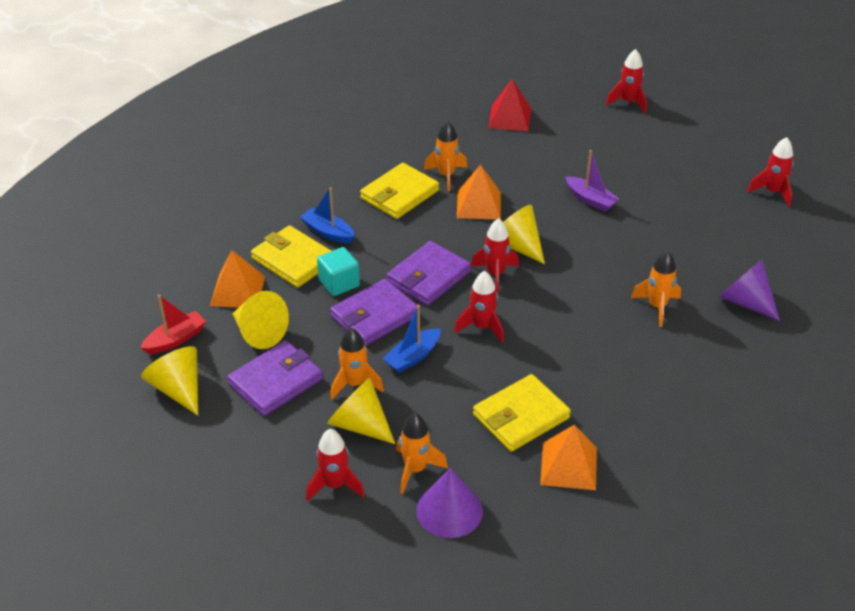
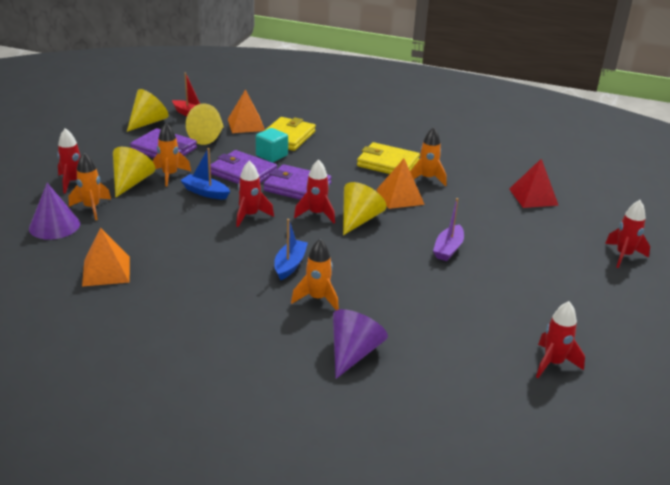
camera: 70 degrees right, 10 degrees down
(328, 232) = (325, 144): blue boat -> blue boat (290, 265)
(521, 416) = (155, 244): yellow wallet -> none

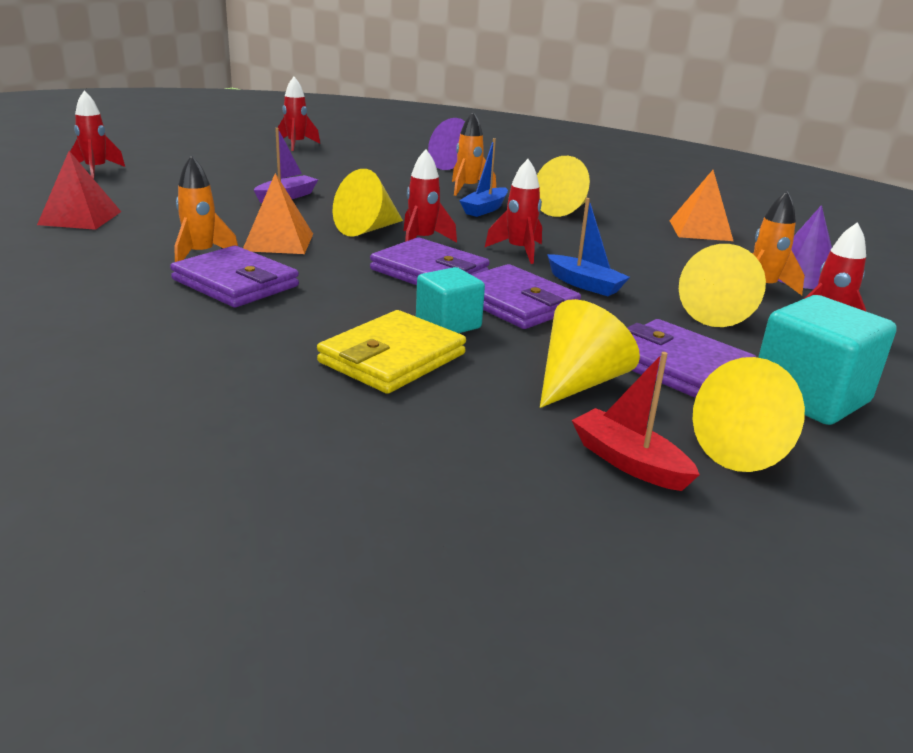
camera: 165 degrees left, 5 degrees down
(110, 143) = (810, 397): none -> turquoise cube
(170, 175) = (651, 316): orange rocket -> none
(223, 278) = (564, 210): none -> yellow cone
(246, 124) = (478, 405): orange pyramid -> none
(388, 163) = (236, 283): yellow wallet -> purple wallet

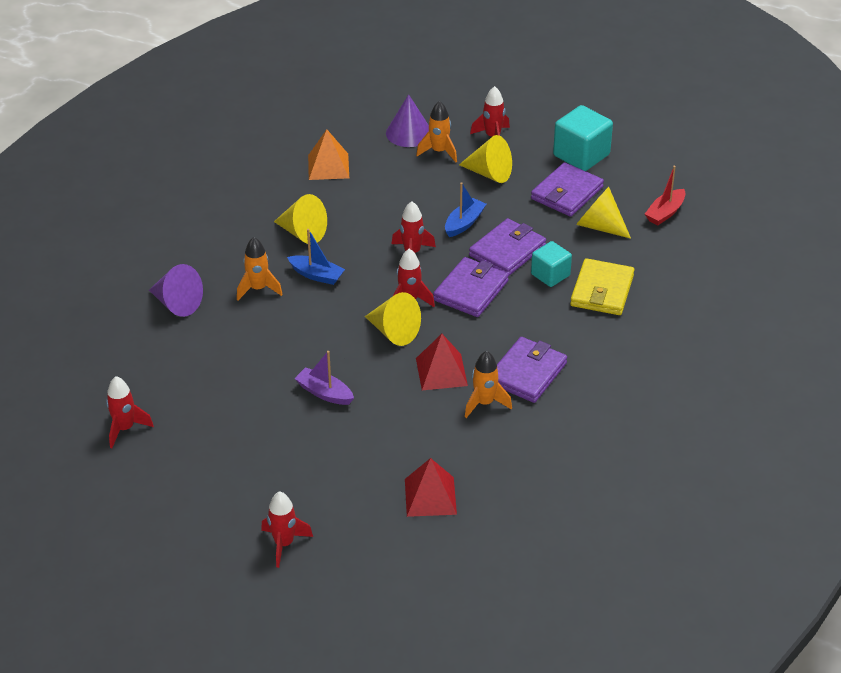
camera: 95 degrees left, 15 degrees up
(278, 242) = (441, 372): orange pyramid -> red pyramid
(392, 358) = (602, 291): yellow wallet -> yellow wallet turned 75 degrees clockwise
(748, 450) = (639, 179): yellow cone -> none

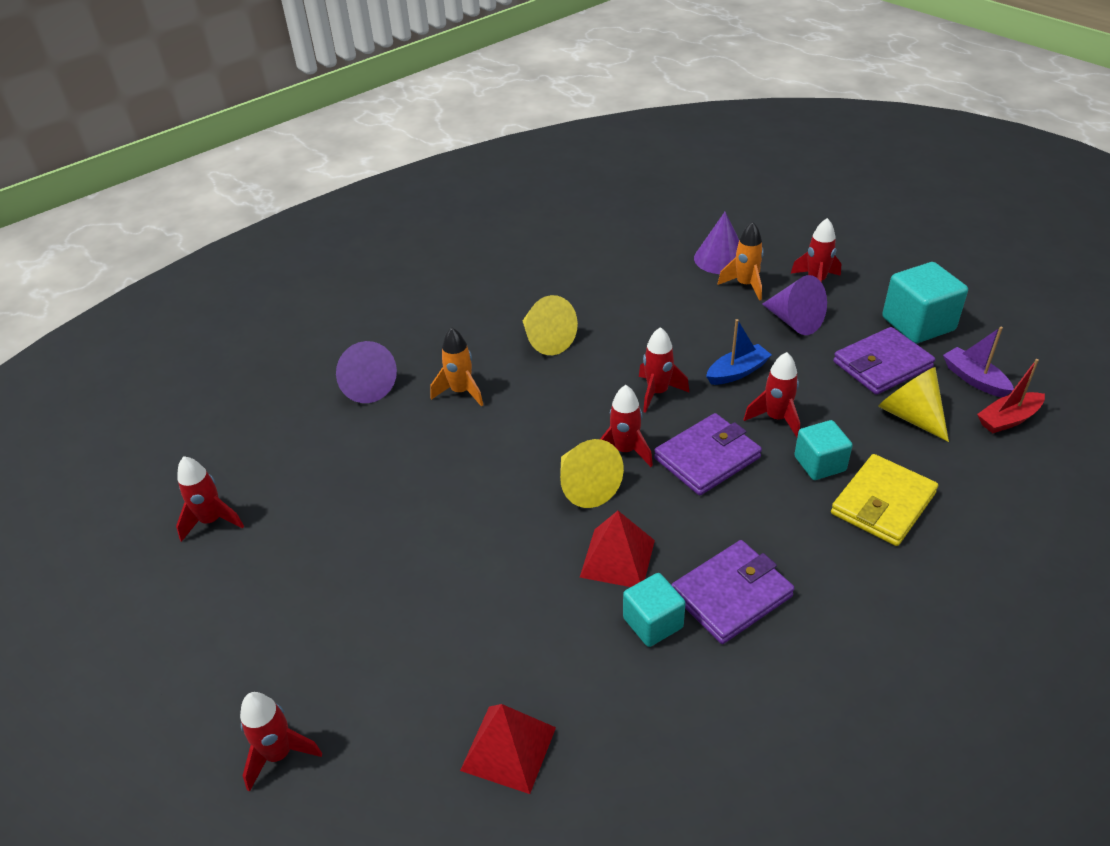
camera: 25 degrees right, 0 degrees up
(316, 275) = (534, 392): blue boat -> none
(324, 393) = (458, 544): purple boat -> purple boat (974, 379)
(328, 166) = (614, 275): orange pyramid -> none
(484, 403) = (653, 623): orange rocket -> turquoise cube
(489, 173) = (794, 321): yellow cone -> purple cone
(507, 251) = (776, 418): purple wallet -> red rocket

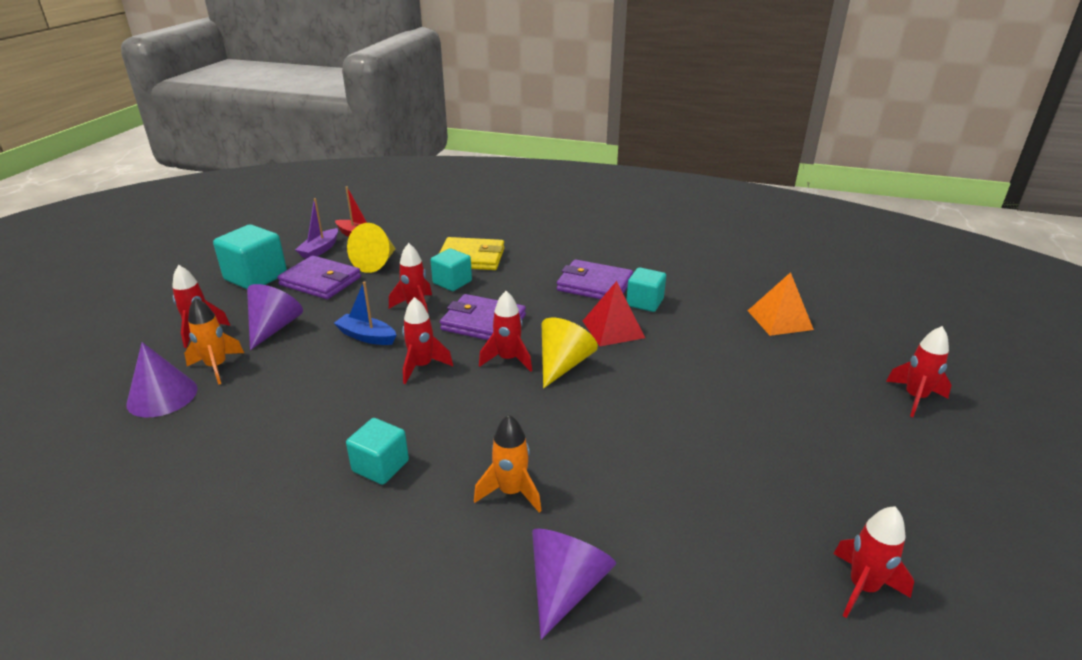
camera: 125 degrees left, 10 degrees down
(508, 748) = (779, 320): red pyramid -> orange pyramid
(546, 340) = (380, 466): yellow cone -> turquoise cube

